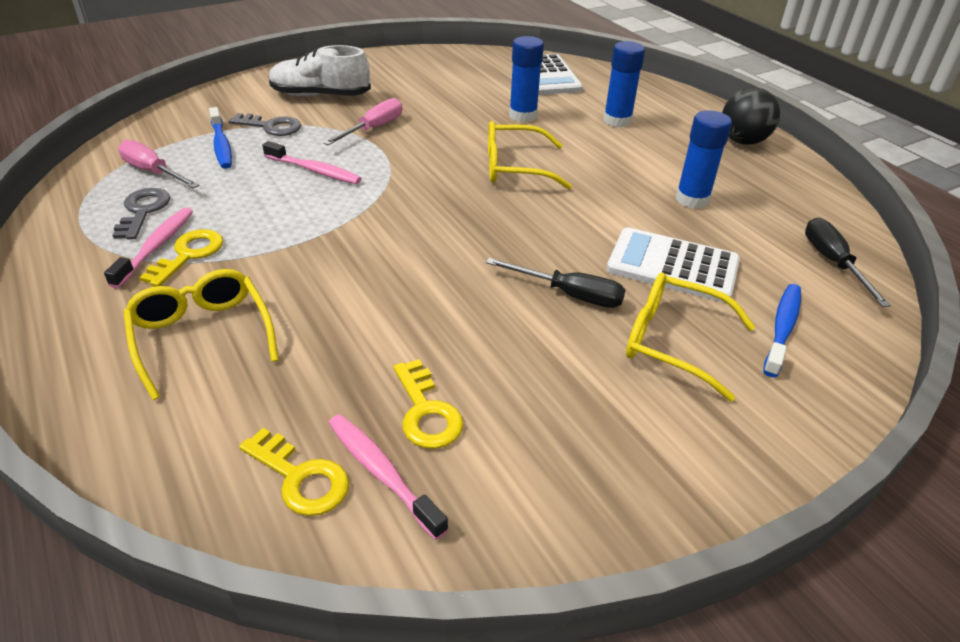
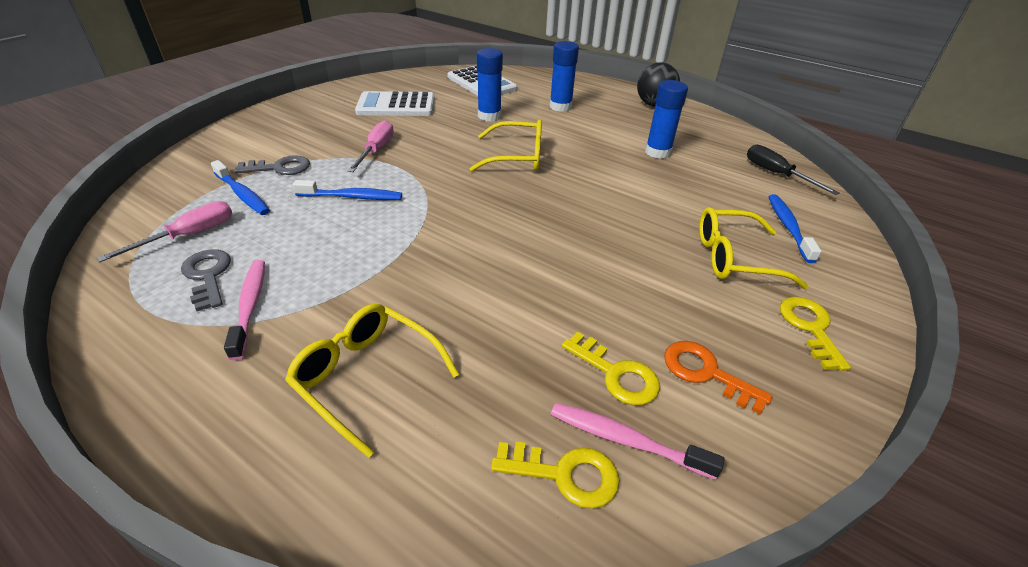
camera: 25 degrees left, 0 degrees up
(153, 172) = (189, 235): pink screwdriver -> pink screwdriver turned 120 degrees clockwise
(189, 255) = (291, 304): yellow key -> yellow key (810, 327)
(315, 170) = (352, 197): pink toothbrush -> blue toothbrush
(320, 95) = (305, 132): white shoe -> none
(515, 167) = (517, 157): yellow glasses -> yellow glasses turned 150 degrees counterclockwise
(522, 444) = (706, 373): none -> orange key
(569, 294) = (638, 244): black screwdriver -> none
(672, 266) = (686, 203): white calculator -> white calculator (396, 105)

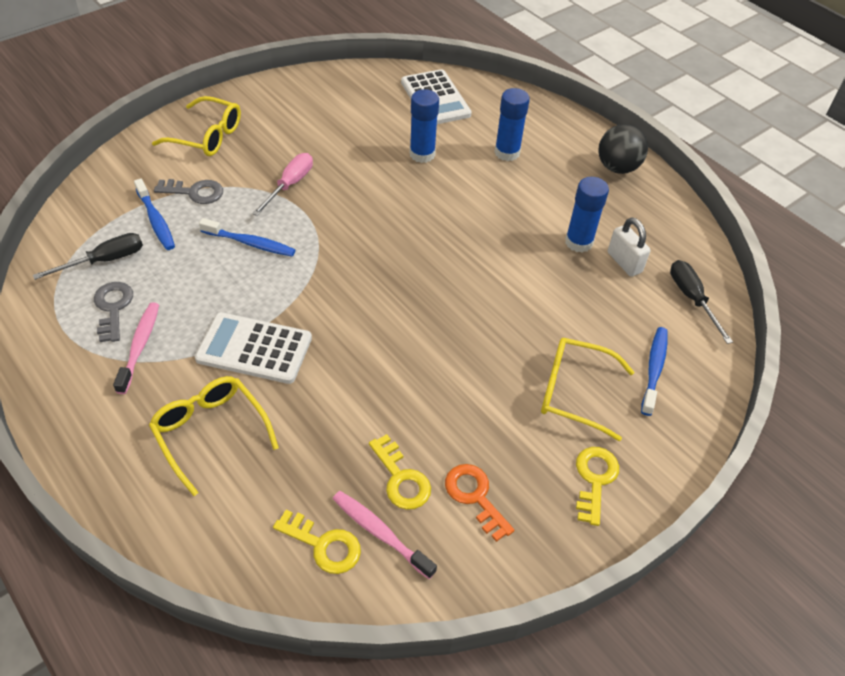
camera: 15 degrees right, 10 degrees up
(189, 235) = (105, 260): pink screwdriver -> black screwdriver
(396, 105) = (330, 120): white calculator -> white calculator (254, 348)
(517, 157) = (425, 220): yellow glasses -> yellow glasses (207, 136)
(704, 159) = (624, 262): none -> white padlock

